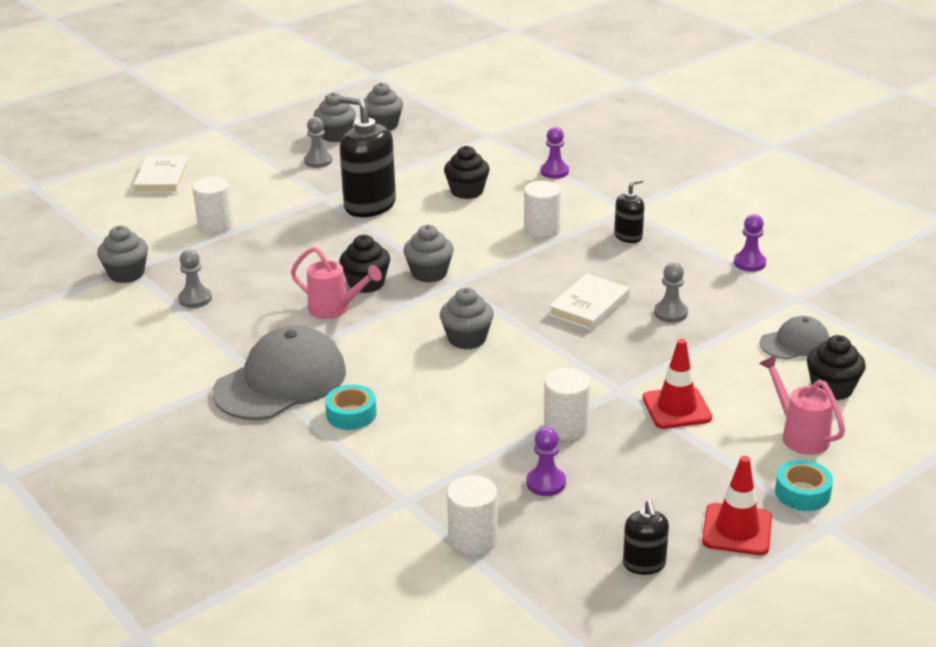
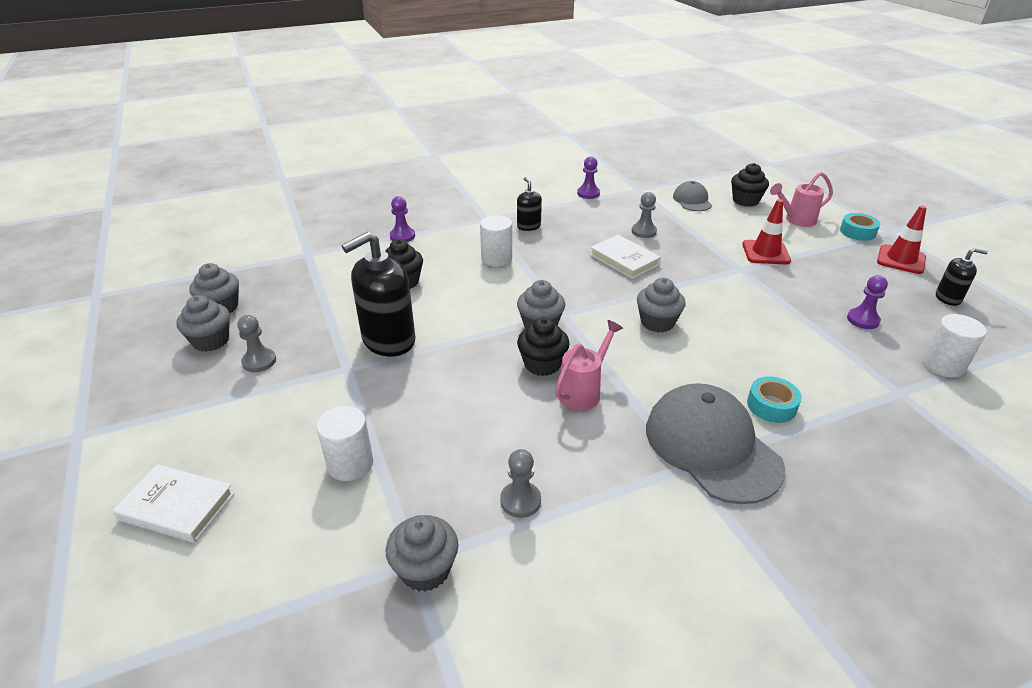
camera: 75 degrees left, 5 degrees up
(566, 427) = (789, 299): white cylinder -> none

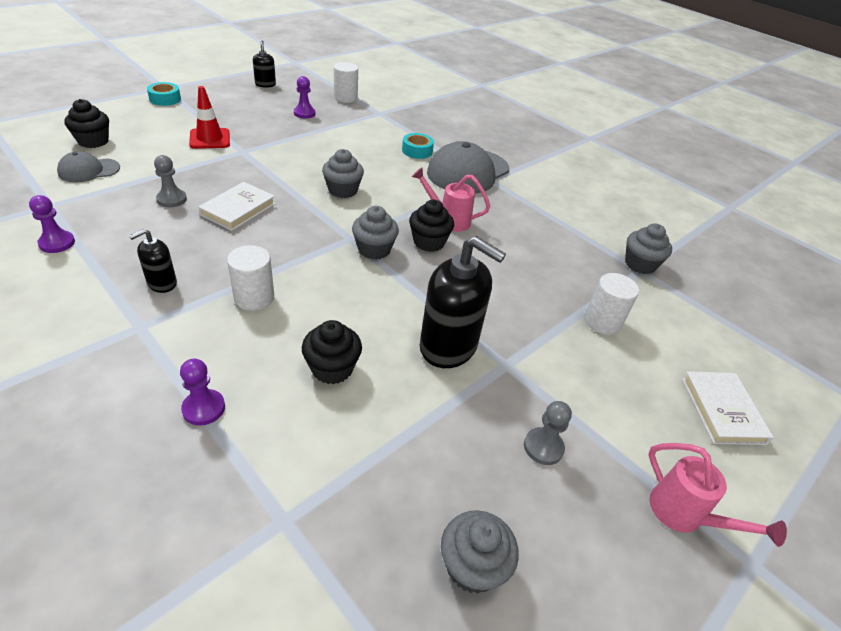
camera: 115 degrees left, 5 degrees up
(211, 341) = (543, 527): grey cupcake -> none
(520, 501) = (564, 236): grey pawn -> none
(796, 220) = (142, 121): pink watering can -> pink watering can (684, 515)
(901, 259) = (212, 90): red traffic cone -> none

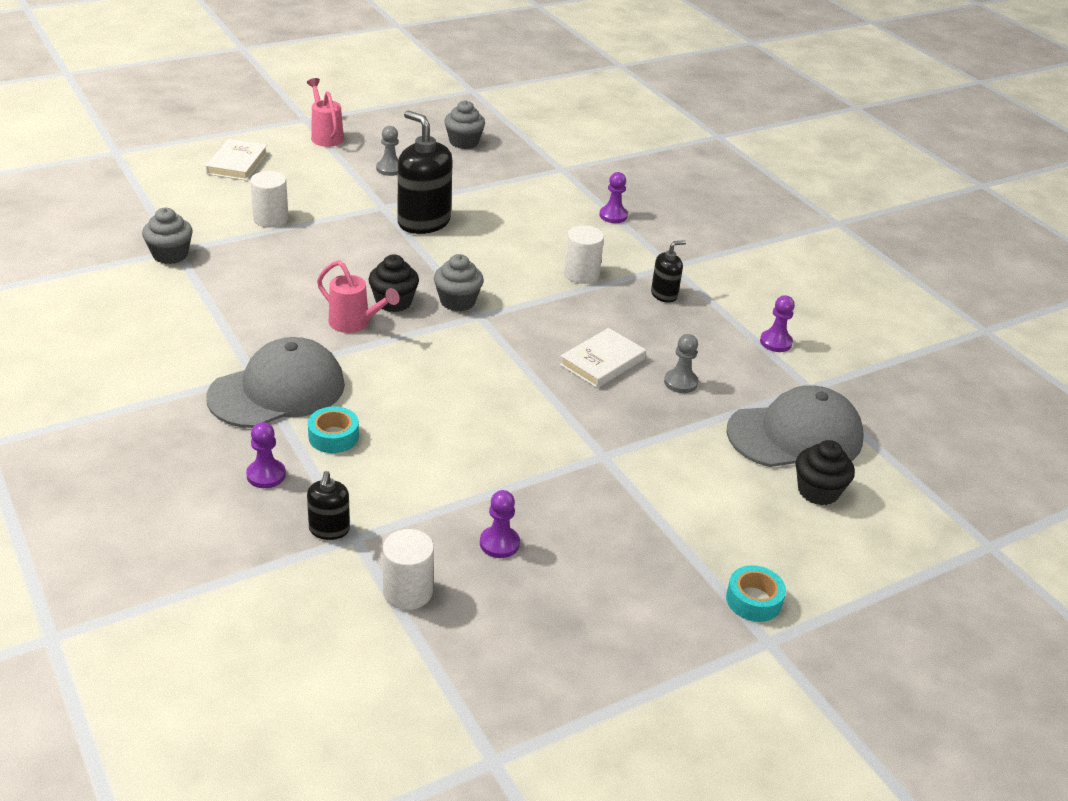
camera: 165 degrees left, 5 degrees down
(89, 170) = (795, 435): grey cap -> grey cap, size x1.89
(210, 139) = (655, 485): red traffic cone -> none
(265, 84) = (569, 649): black soap dispenser -> black soap dispenser (329, 529)
(332, 368) = (522, 222): black cupcake -> none
(343, 190) = (472, 376): grey cupcake -> none
(441, 133) = (266, 475): none -> purple pawn

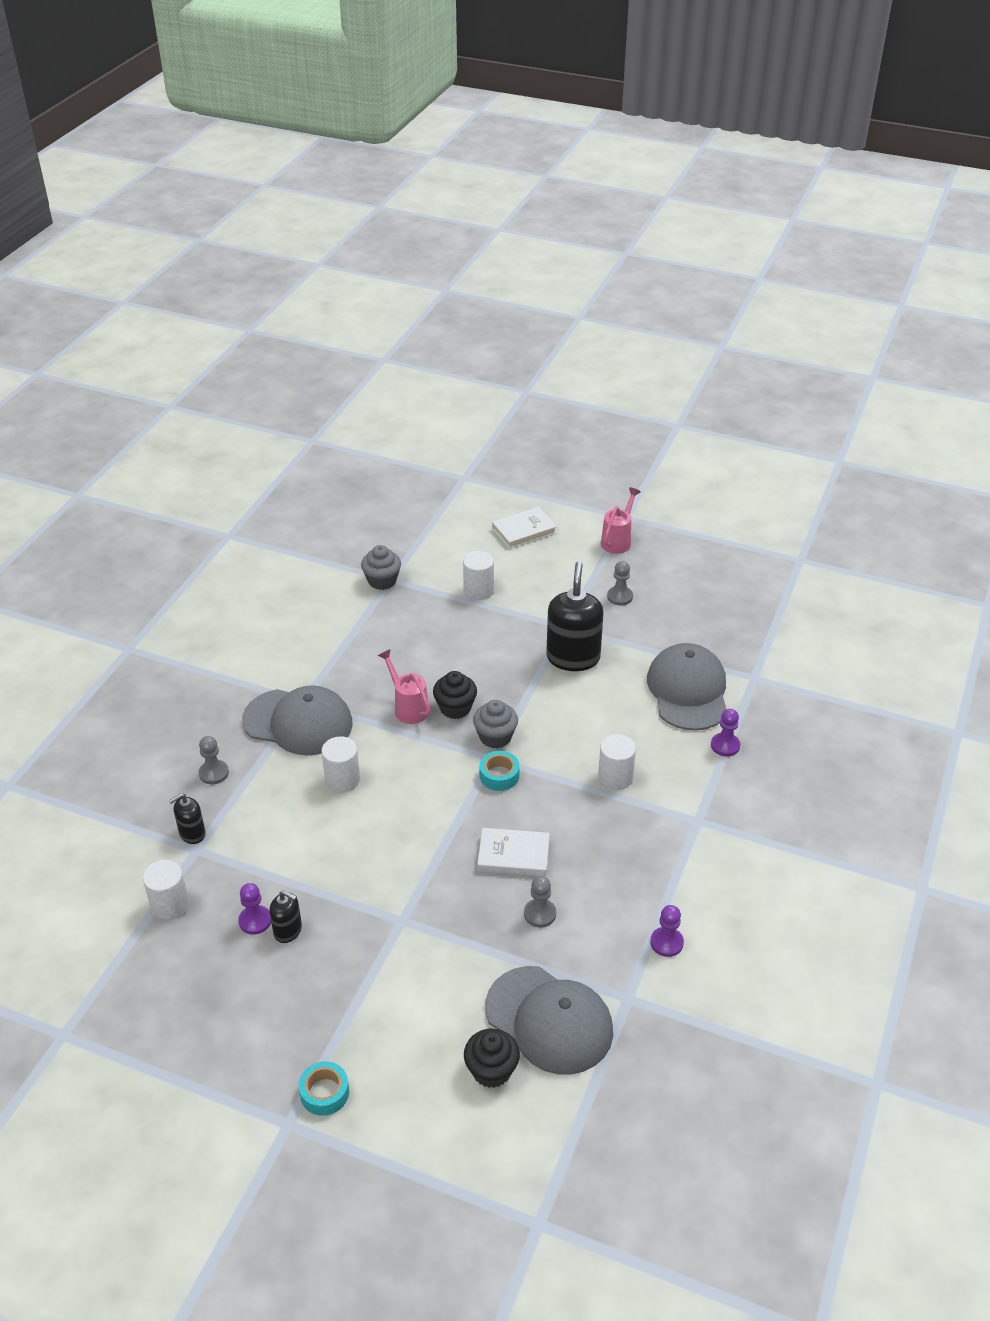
camera: 55 degrees right, 5 degrees up
(266, 475) = (214, 773): purple pawn -> grey pawn
(333, 436) = (280, 777): turquoise tape -> turquoise tape (499, 775)
(355, 324) = (408, 707): pink watering can -> pink watering can turned 150 degrees clockwise
(391, 403) = (342, 780): none -> white cylinder
(464, 142) = (713, 605): grey cupcake -> none
(536, 199) = (688, 691): none -> grey cap
(664, 295) = (648, 839): black soap dispenser -> black soap dispenser (288, 930)

